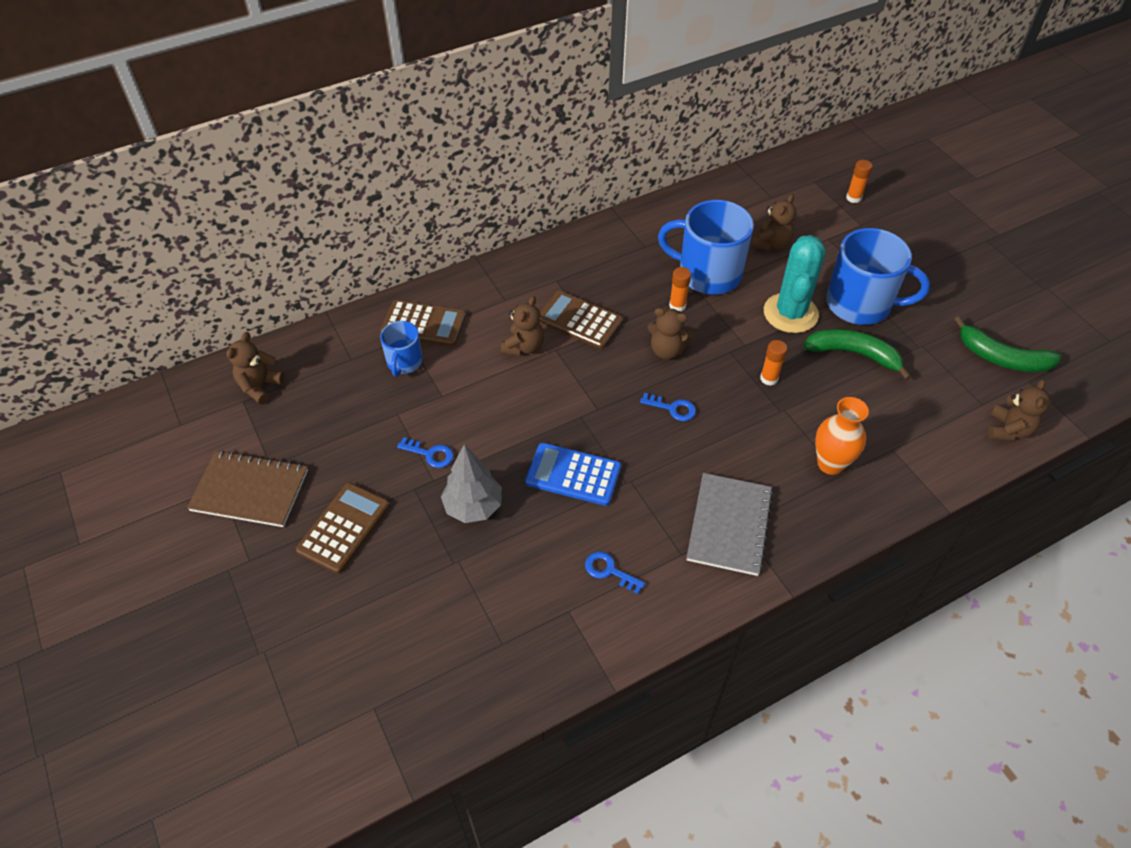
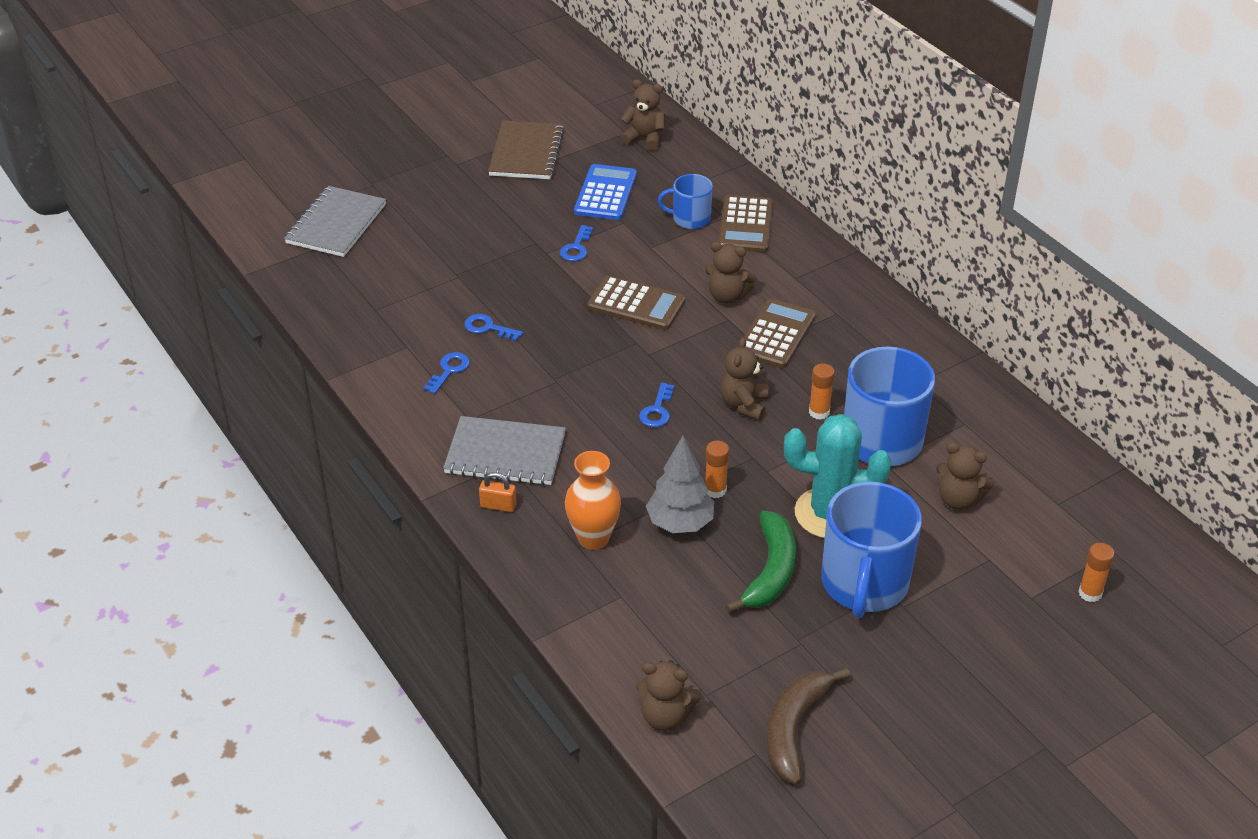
camera: 85 degrees right, 10 degrees down
(333, 691) = (336, 224): none -> grey notebook
(344, 528) = (490, 208): brown calculator -> brown calculator (636, 304)
(473, 507) = (517, 280): grey tree -> grey tree (680, 523)
(546, 535) = (488, 328): none -> blue key
(573, 475) = (560, 341): blue calculator -> blue calculator (605, 193)
(797, 533) = (498, 505): none -> orange padlock
(1002, 358) = (794, 729): green banana -> brown banana

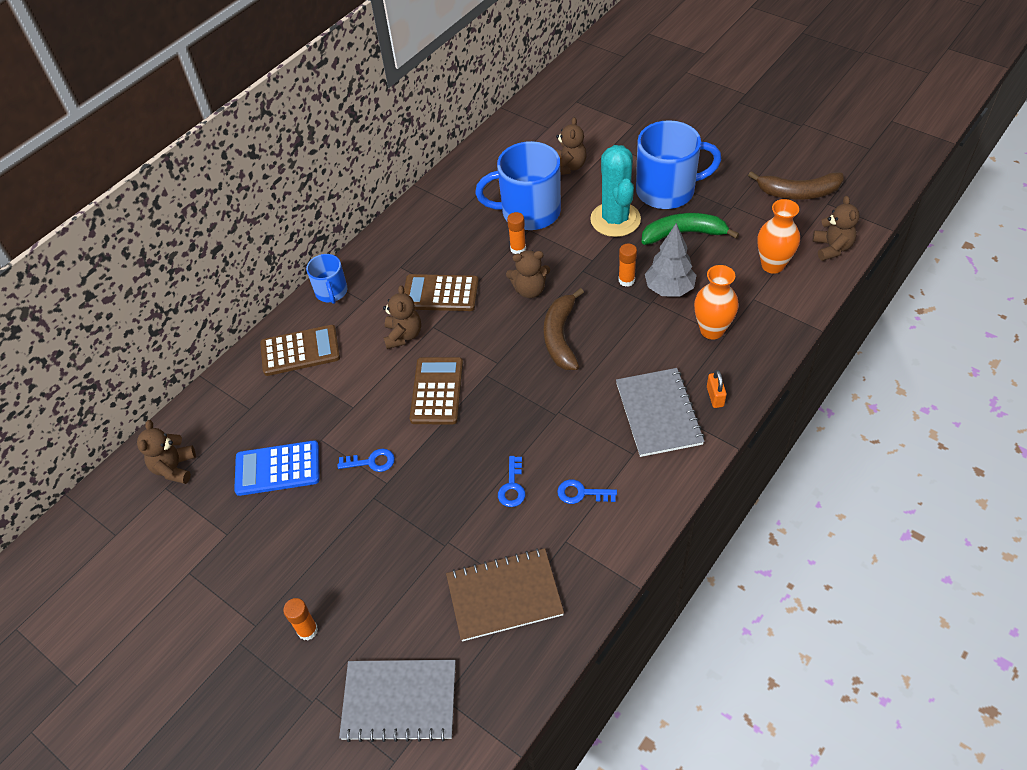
camera: 105 degrees left, 10 degrees up
(526, 153) = (220, 565): brown notebook -> brown notebook (504, 596)
(657, 410) = (561, 337): blue key -> brown banana
(667, 638) = (772, 265): none -> orange vase
(690, 219) = (301, 391): blue mug -> blue mug (331, 292)
(1090, 593) = (615, 104): orange glue stick -> orange glue stick (307, 630)

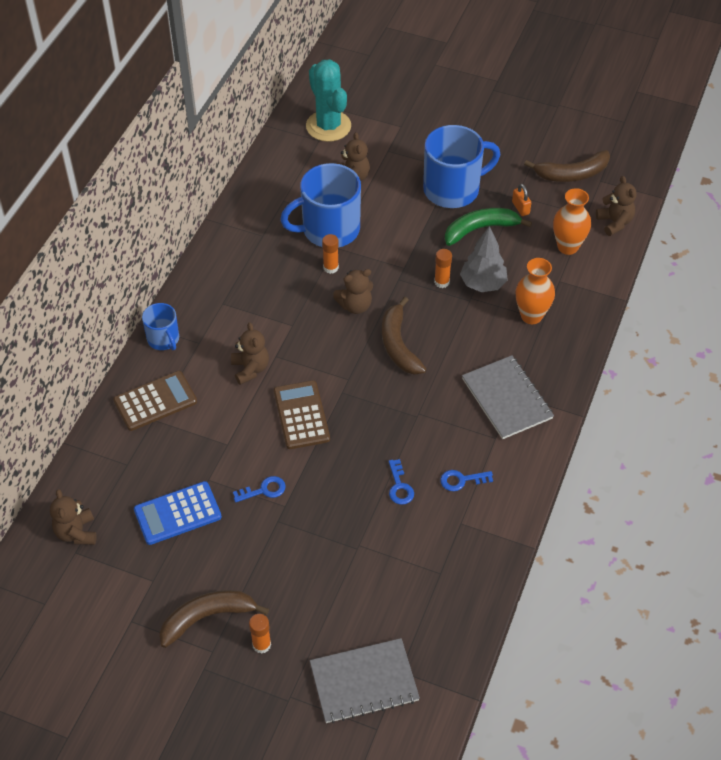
camera: 20 degrees left, 0 degrees up
(264, 587) = (207, 618): none -> brown banana
(440, 293) = (271, 323): brown calculator -> none
(504, 596) = (423, 579): brown notebook -> none
(615, 219) = (413, 225): turquoise cactus -> turquoise cactus (328, 126)
(715, 396) = (551, 375): orange padlock -> orange padlock (520, 208)

